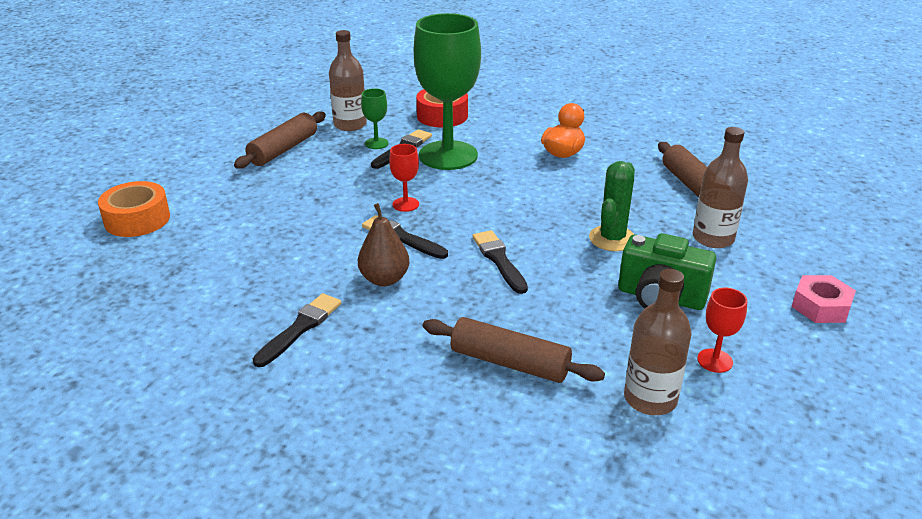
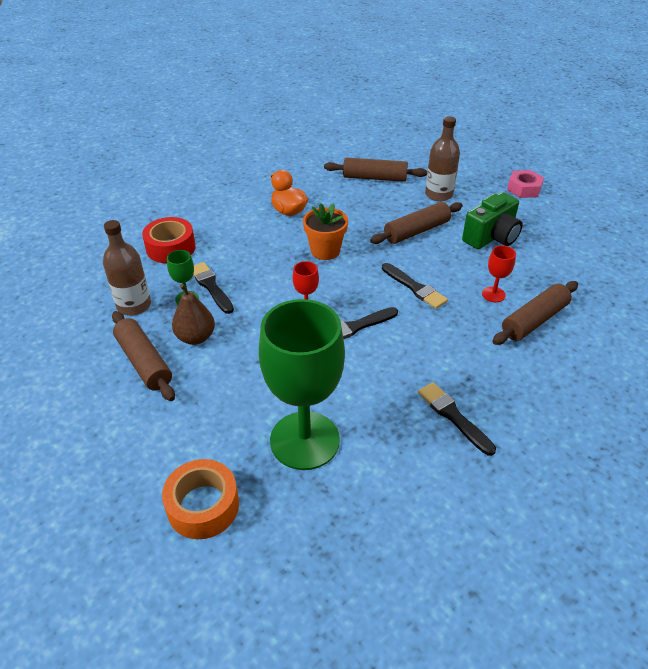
camera: 65 degrees left, 10 degrees up
(384, 279) = (409, 352): brown pear -> brown pear (195, 337)
(448, 155) = (244, 265): green goblet -> green goblet (304, 440)
(499, 260) = (415, 287): black brush -> black brush turned 135 degrees counterclockwise
(513, 191) = (325, 251): none -> orange flower pot
(612, 239) = (416, 231): green cactus -> brown rolling pin
(650, 399) = (585, 277): brown bottle -> none
(715, 360) = (559, 242): red goblet -> red goblet (493, 294)

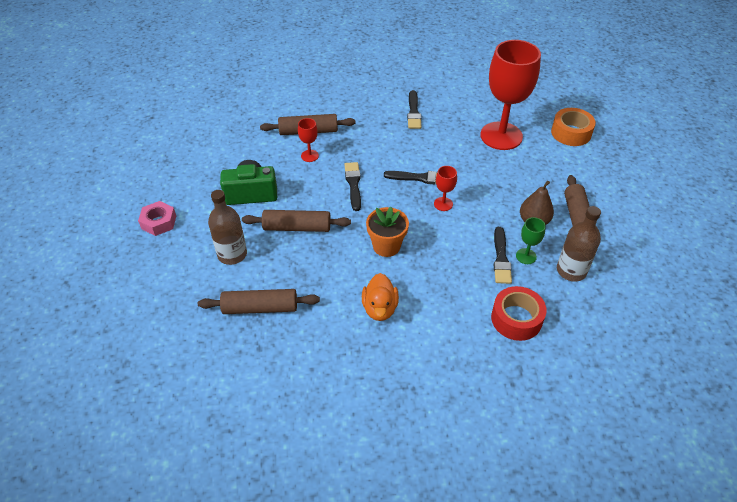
camera: 145 degrees left, 5 degrees up
(304, 440) = (501, 136): green goblet -> red goblet
(374, 178) = (260, 308): brown rolling pin -> brown rolling pin turned 45 degrees counterclockwise

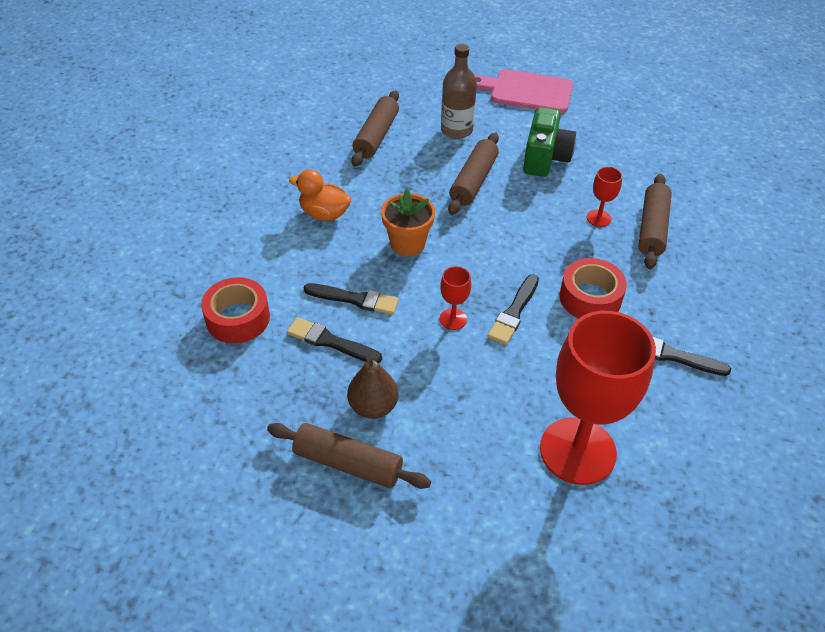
camera: 110 degrees right, 0 degrees up
(159, 222) = (527, 91): pink nut -> pink cutting board
(353, 184) = (527, 244): black brush -> black brush (355, 299)
(387, 148) = (590, 298): none -> red tape
(526, 256) = (319, 369): green goblet -> none
(571, 133) = (554, 568): orange tape -> none
(571, 271) = (268, 407): brown bottle -> none

